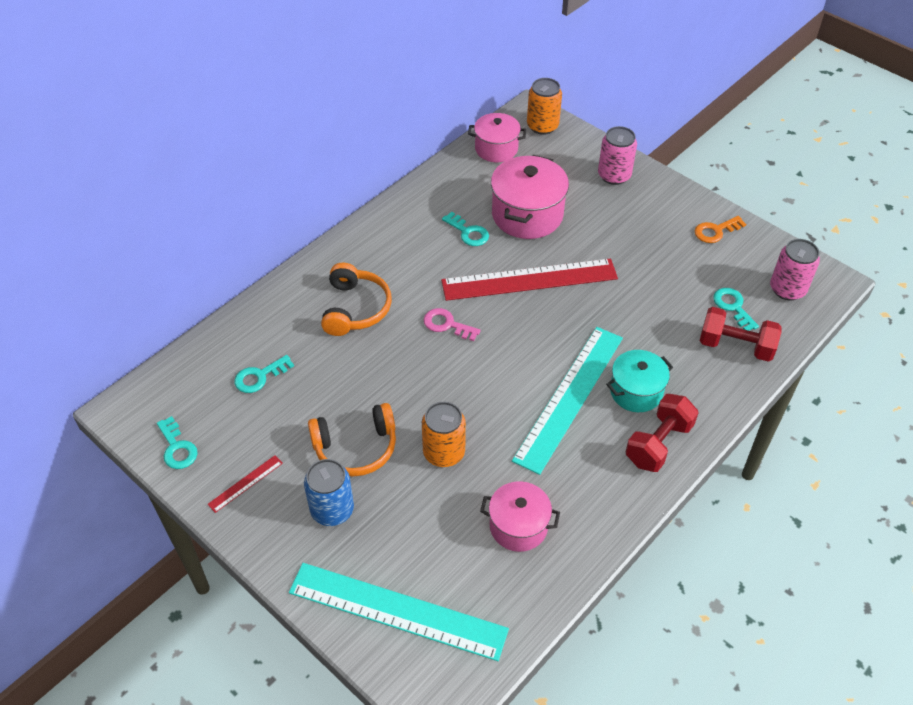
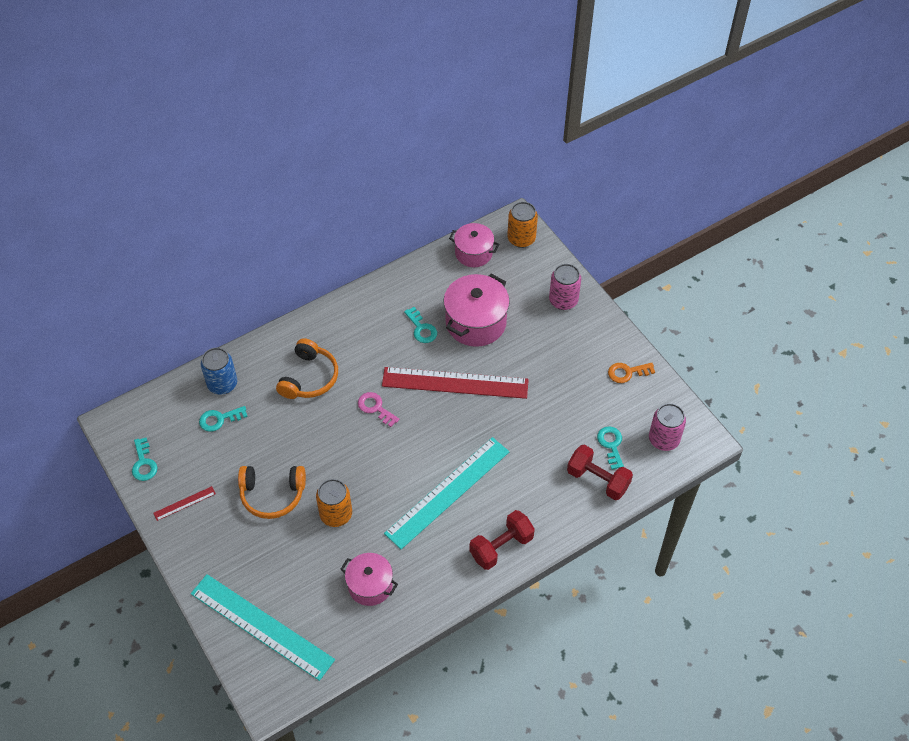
camera: 15 degrees right, 5 degrees up
(332, 510) = (240, 539): blue can -> blue can (222, 384)
(636, 391) = (501, 500): turquoise pot -> none

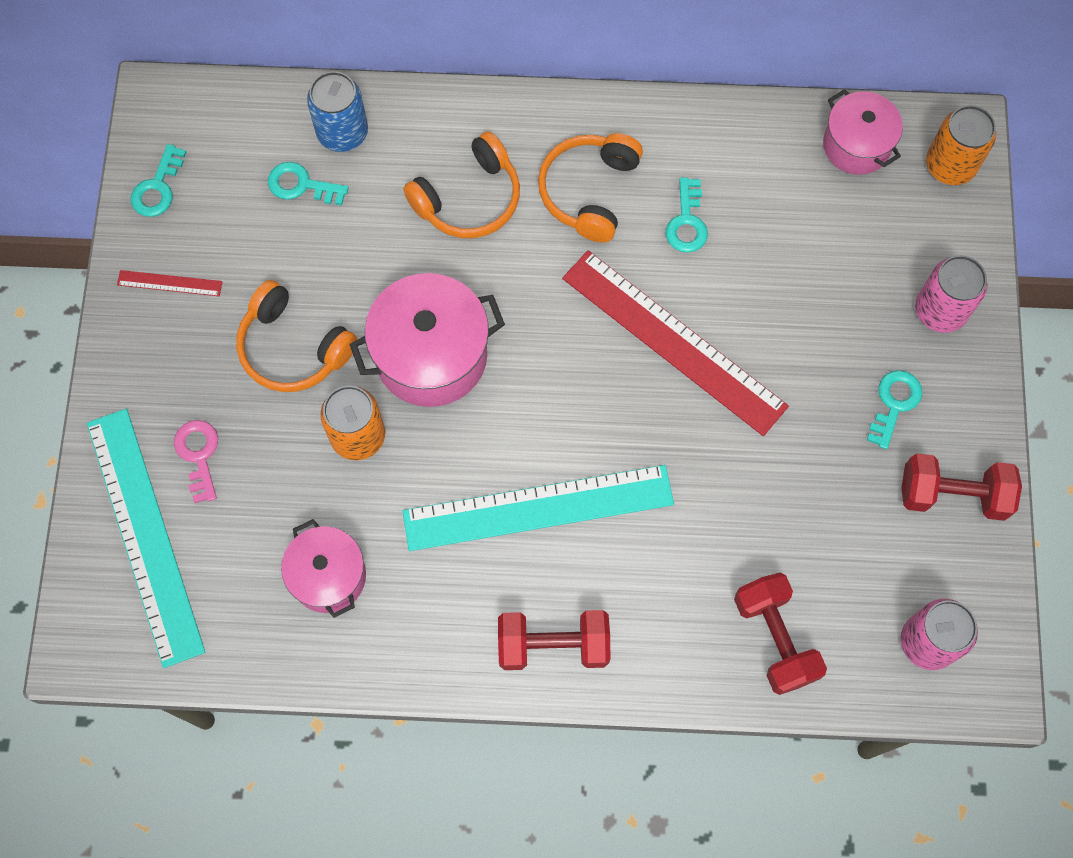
camera: 35 degrees right, 15 degrees up
(365, 341) = (589, 191): none -> orange headphones
(375, 408) = (529, 307): pink key -> pink key (198, 455)
(476, 322) = (776, 263): pink pot -> pink pot (431, 356)
(611, 445) = (837, 596): turquoise key -> turquoise key (894, 403)
(627, 372) = (952, 494): orange key -> red dumbbell

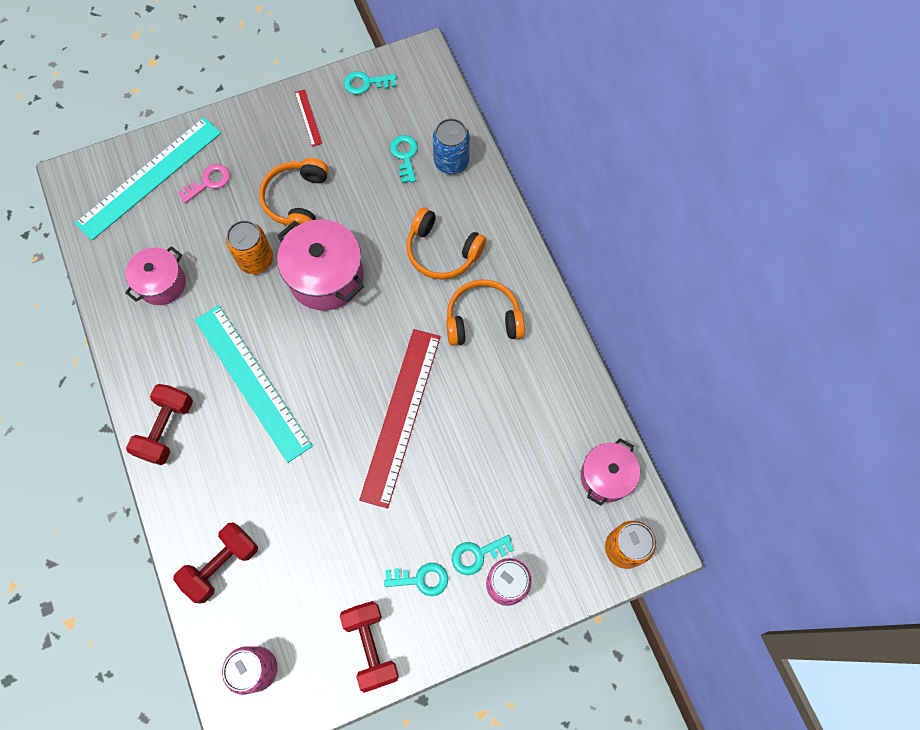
camera: 65 degrees right, 0 degrees up
(553, 645) = (166, 429): red dumbbell -> red dumbbell turned 45 degrees clockwise
(687, 222) = (491, 389): turquoise key -> turquoise key (477, 555)

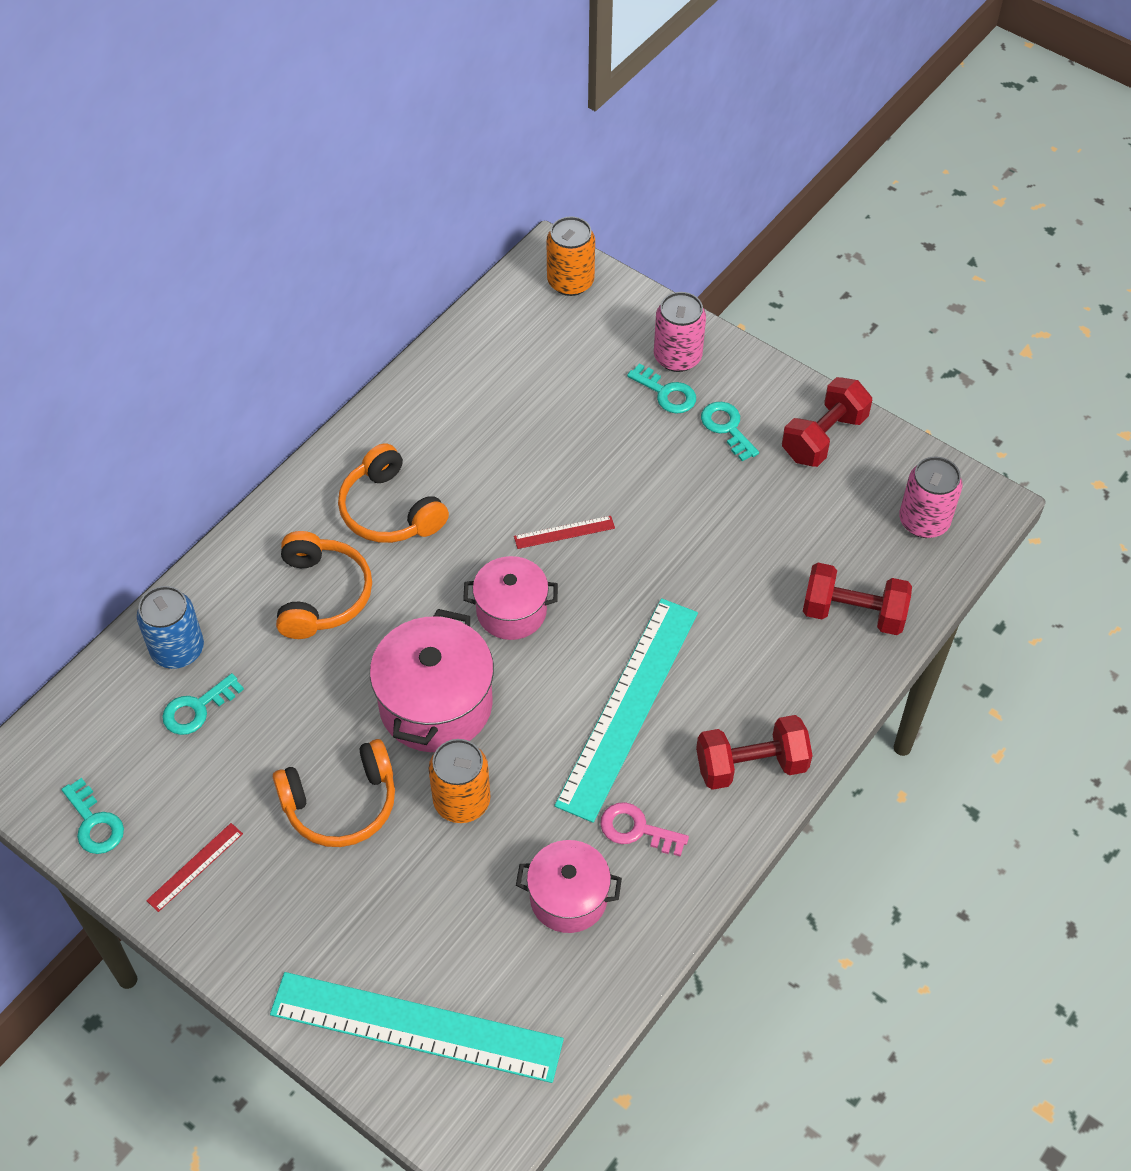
camera: 120 degrees left, 15 degrees down
(208, 182) = (377, 938): pink key -> pink key (636, 829)
(401, 416) = (564, 532): red ruler -> red ruler, size x0.41
(606, 476) = (505, 324): pink pot -> pink pot (511, 611)

